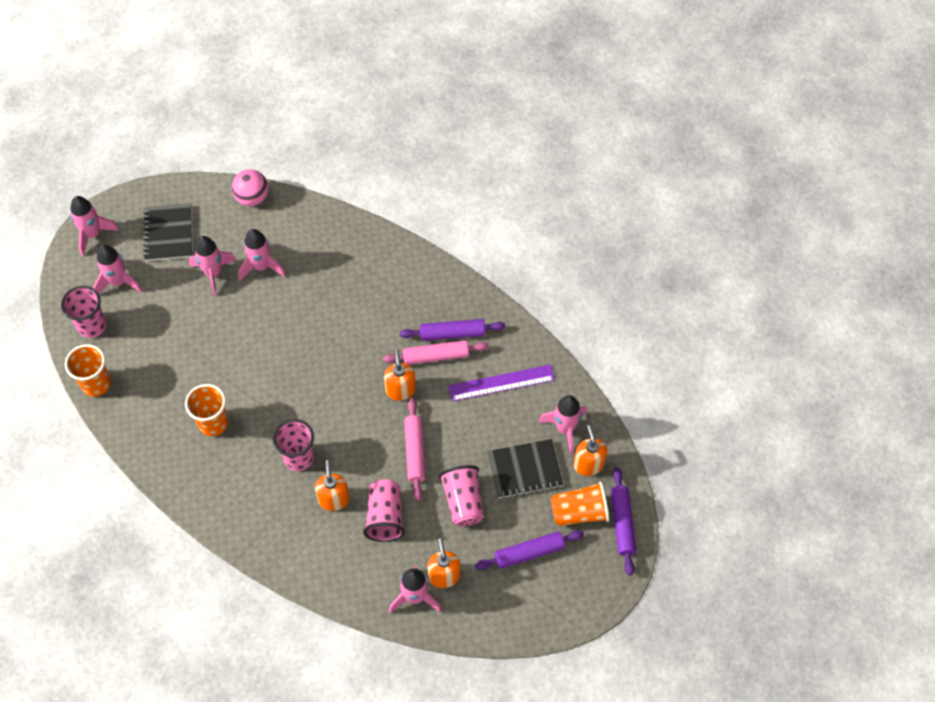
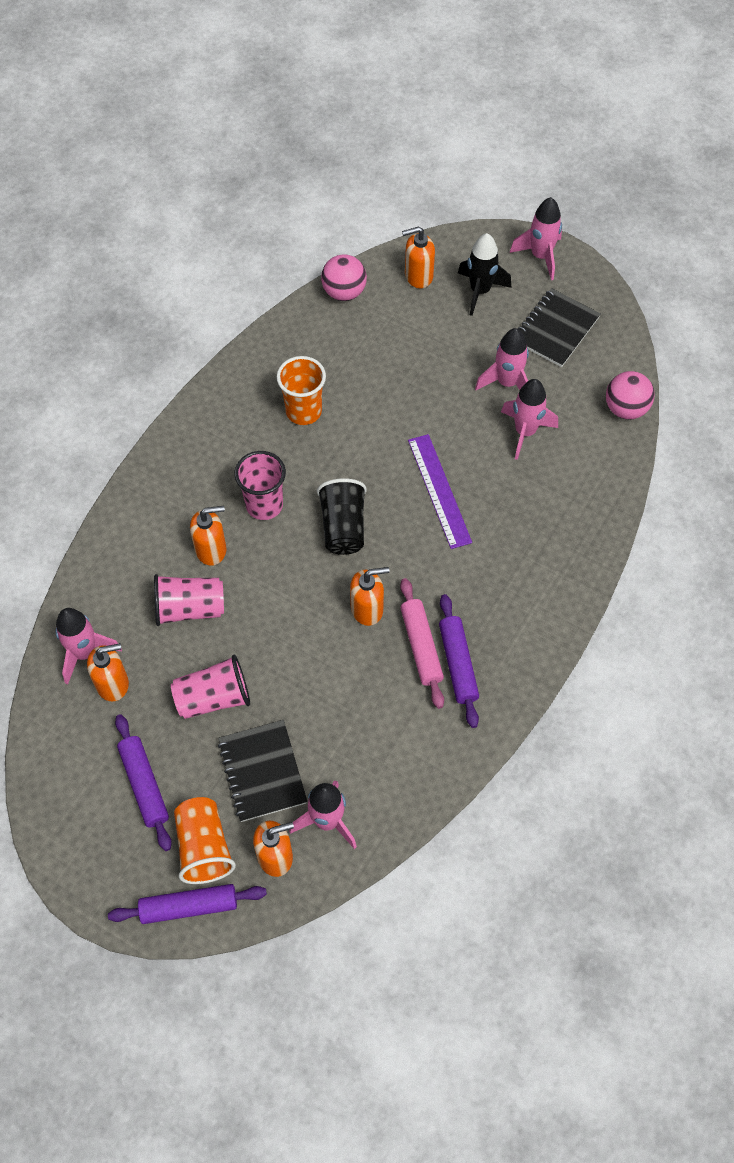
camera: 85 degrees right, 0 degrees up
(92, 326) = (418, 276): pink cup -> orange soap dispenser
(96, 384) = (344, 292): orange cup -> pink ball
(118, 282) = (480, 291): pink rocket -> black rocket
(168, 233) = (555, 329): black notebook -> black notebook turned 45 degrees counterclockwise
(327, 401) = (343, 527): none -> black cup
(415, 452) = (280, 634): pink rolling pin -> none
(501, 383) = (390, 732): purple ruler -> purple ruler (439, 490)

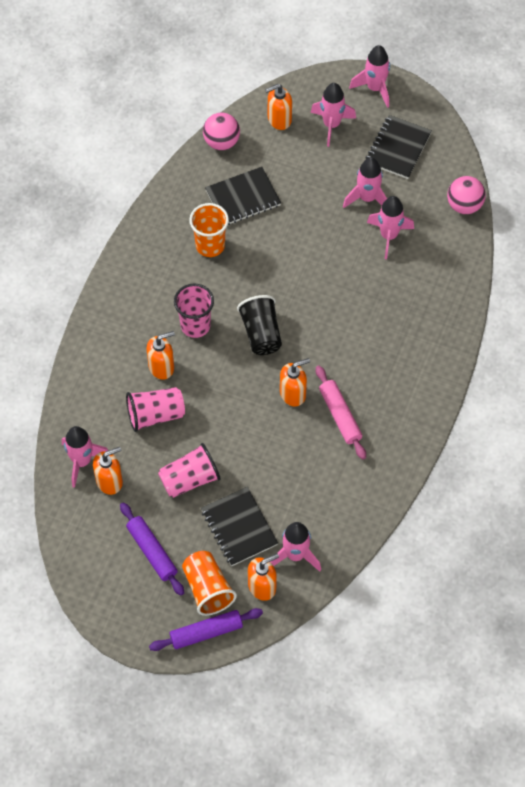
camera: 10 degrees left, 0 degrees up
(355, 361) = (243, 198): none -> black notebook
(439, 490) = (330, 293): purple ruler -> none
(458, 664) = (370, 424): purple rolling pin -> none
(480, 291) = (331, 125): black rocket -> pink rocket

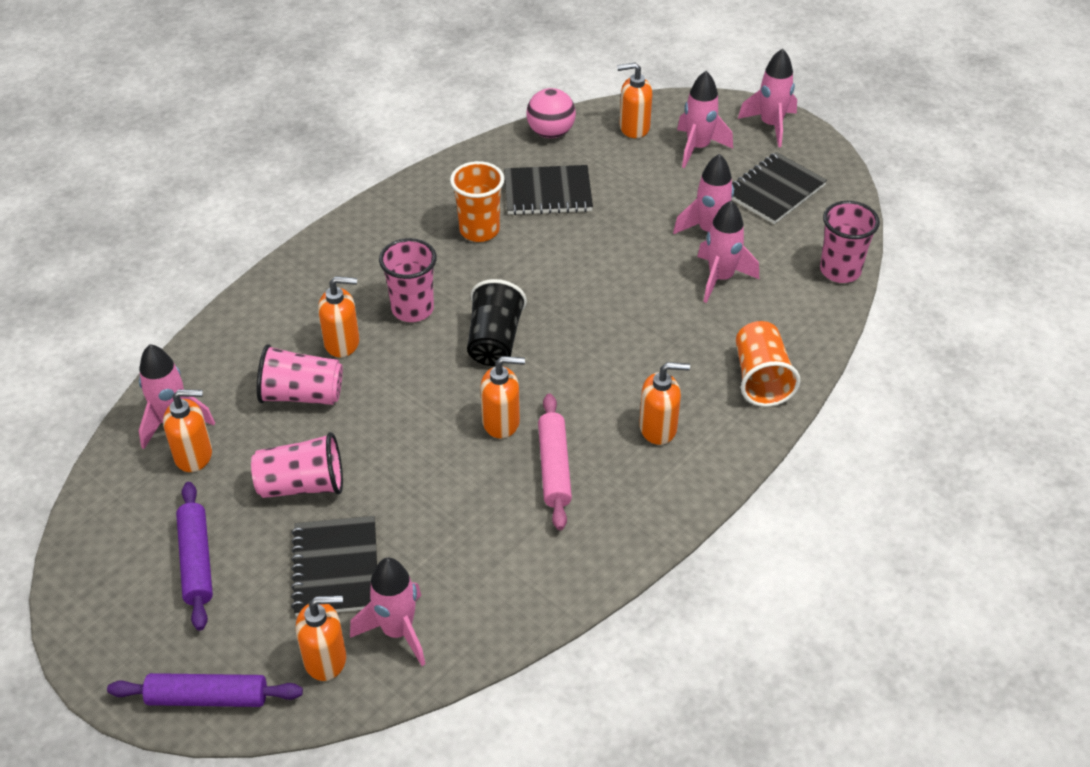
camera: 20 degrees right, 15 degrees down
(207, 589) = (245, 636): orange cup -> orange cup (761, 379)
(392, 366) = (658, 428): none -> orange soap dispenser
(464, 205) = (840, 271): pink ball -> pink cup

